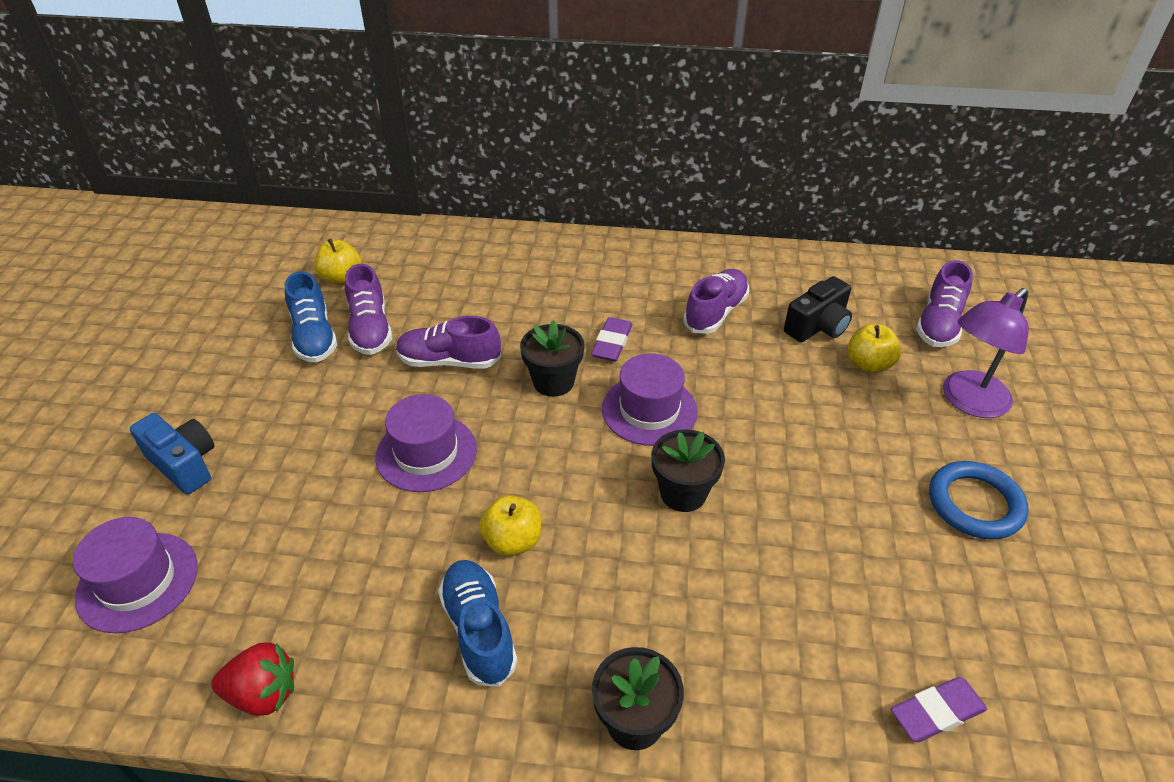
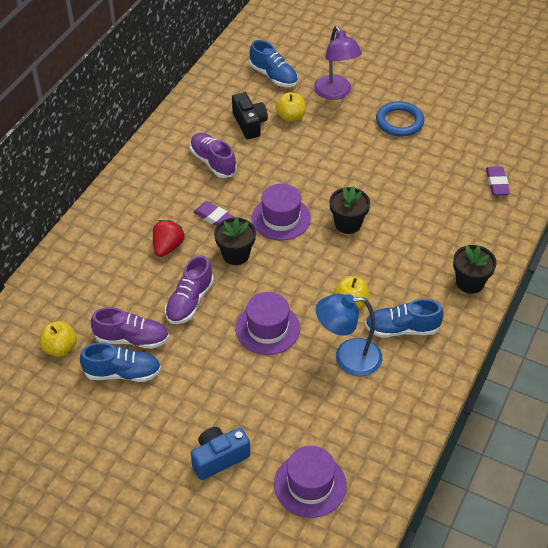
camera: 70 degrees left, 5 degrees up
(263, 694) = (408, 426): red strawberry -> red strawberry (168, 247)
(394, 567) = (348, 358): none -> blue lamp
(938, 324) = (273, 76): purple shoe -> blue shoe

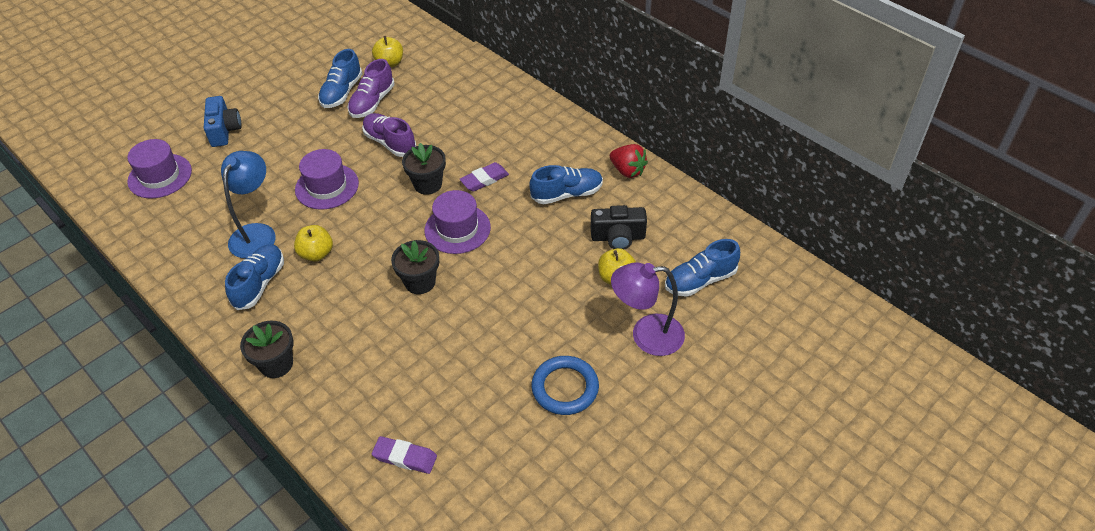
camera: 110 degrees right, 0 degrees up
(168, 247) = (464, 140): red strawberry -> red strawberry (627, 171)
(213, 162) = (567, 194): purple shoe -> blue shoe

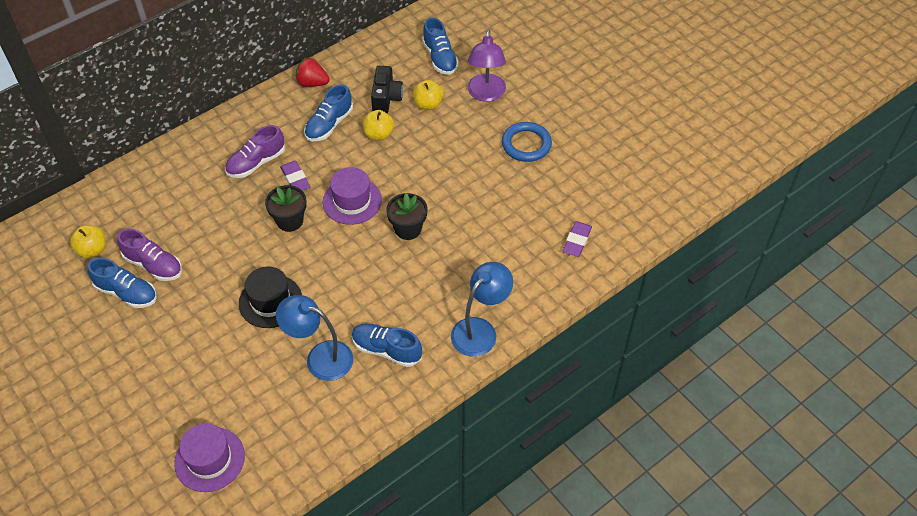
camera: 85 degrees left, 5 degrees up
(224, 130) = (152, 402): blue camera -> none
(276, 364) = (480, 330): black flower pot -> blue lamp
(316, 254) = (358, 306): yellow apple -> yellow apple (378, 134)
(327, 186) = (270, 301): purple hat -> black hat
(390, 143) = (222, 250): purple shoe -> purple shoe (256, 163)
(567, 194) = (329, 124): blue shoe -> blue shoe turned 135 degrees counterclockwise
(627, 171) = (312, 83): red strawberry -> red strawberry turned 120 degrees counterclockwise

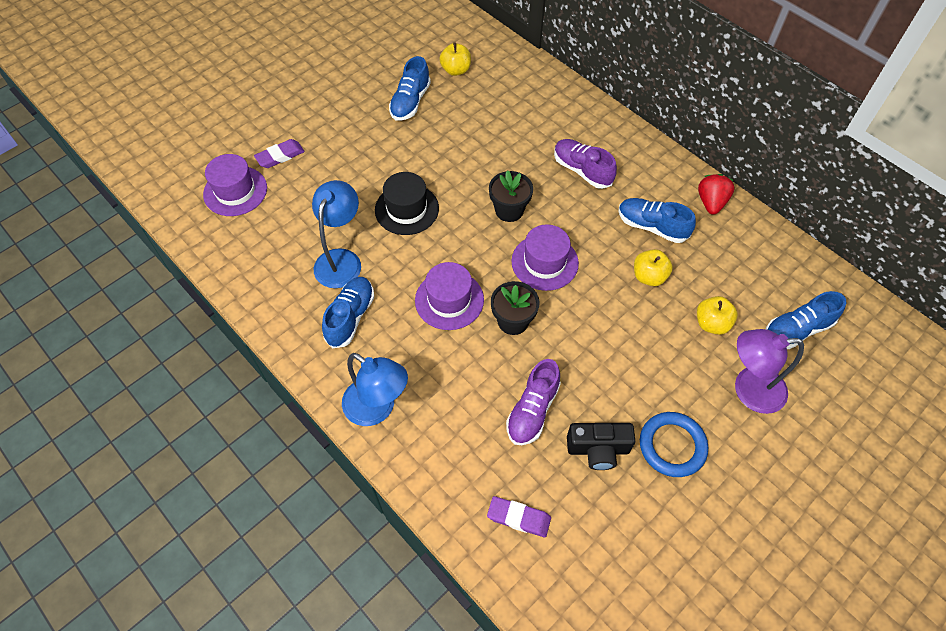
camera: 85 degrees right, 5 degrees up
(153, 265) = (442, 114): purple shoe -> purple shoe (532, 410)
(295, 179) = (566, 207): purple eraser -> purple eraser (280, 156)
(380, 273) = (449, 300): none -> purple hat
(386, 98) = (708, 278): black camera -> black camera (598, 449)

